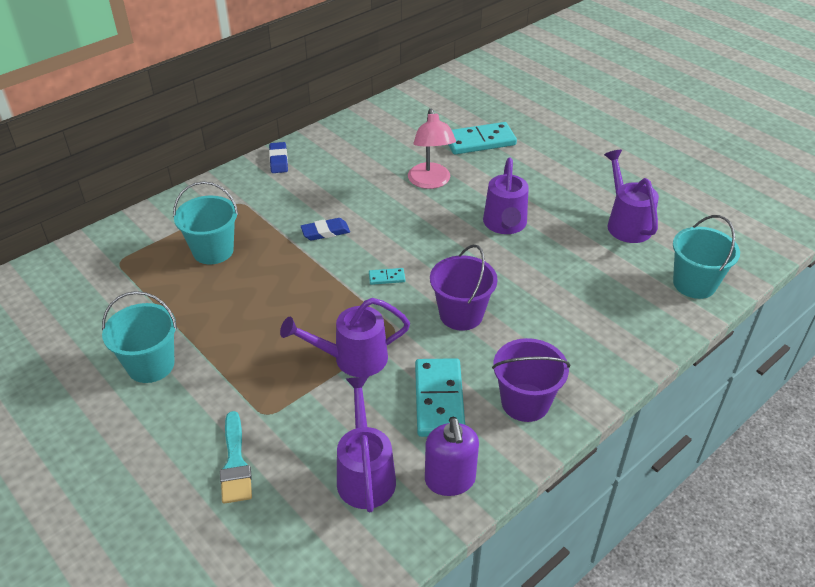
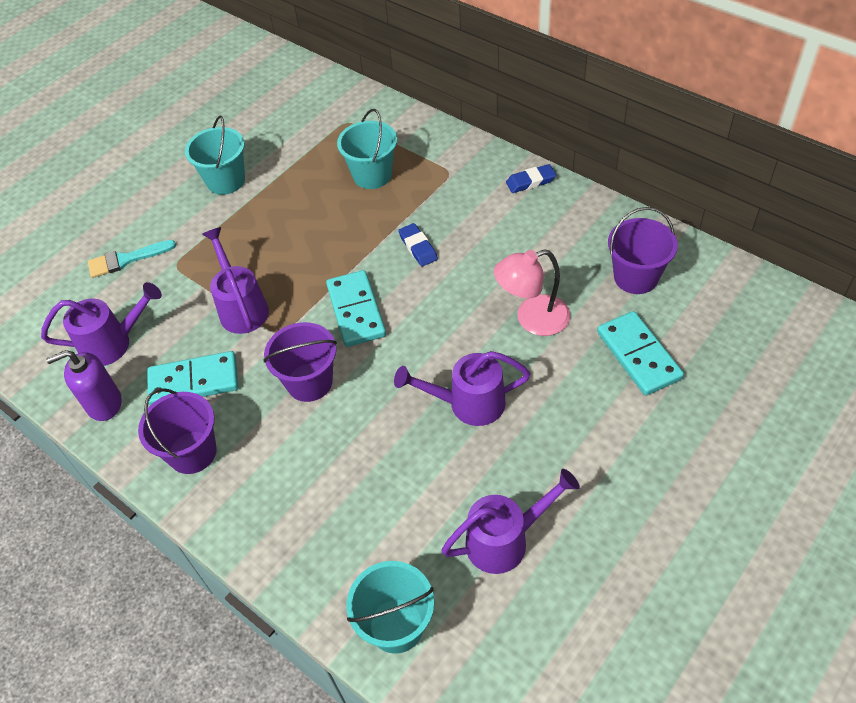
camera: 85 degrees right, 10 degrees up
(387, 277) = (356, 311): turquoise domino -> turquoise domino, size x2.26
(407, 129) = (636, 277): none -> purple bucket

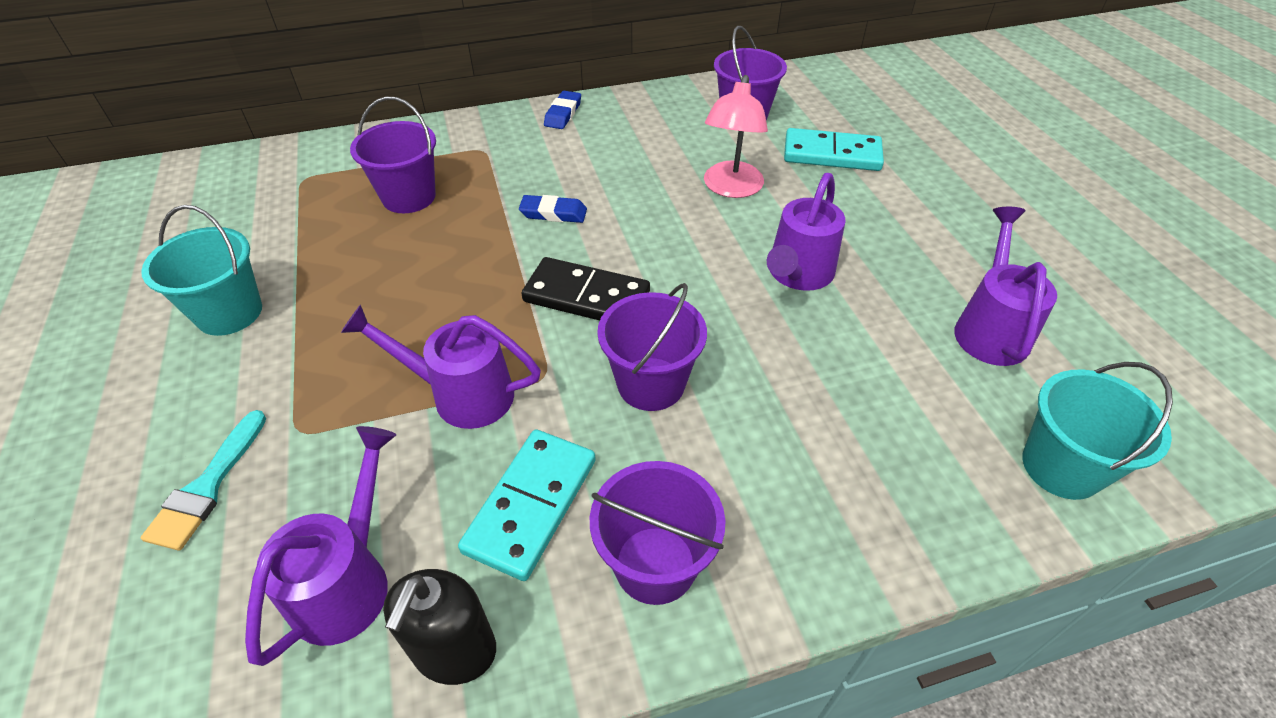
camera: 60 degrees left, 5 degrees down
(104, 403) = (454, 650): purple soap dispenser -> black soap dispenser
(356, 311) = (586, 296): turquoise domino -> black domino
(372, 175) = (409, 197): turquoise bucket -> purple bucket

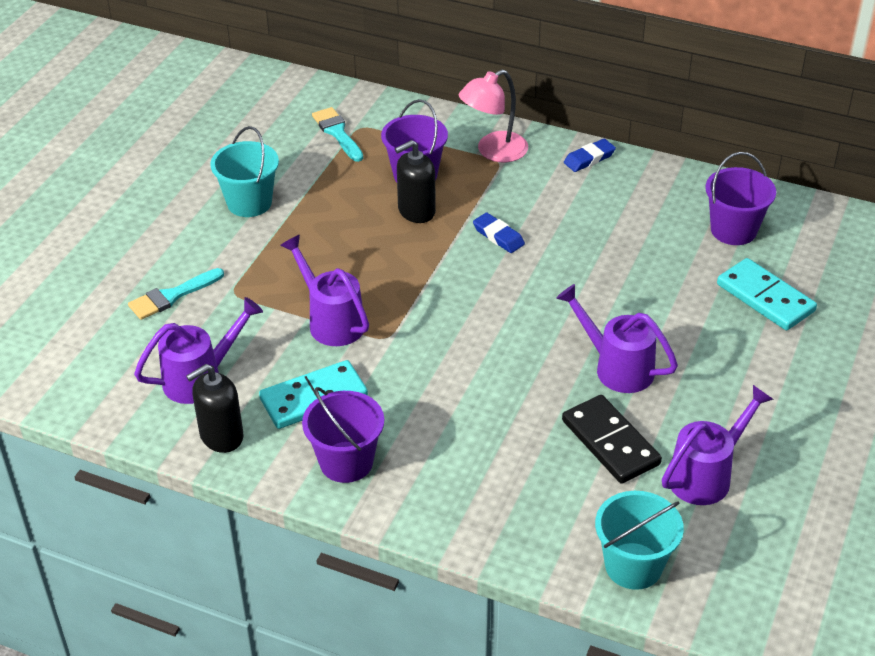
camera: 40 degrees right, 5 degrees down
(280, 194) = (337, 133): none -> turquoise brush
(444, 229) = (416, 211): none -> black soap dispenser
(586, 296) = (460, 304): black domino -> black domino (610, 442)
(651, 384) = (442, 377): purple bucket -> none
(731, 188) = (647, 283): pink lamp -> pink lamp (493, 151)
(797, 274) = (617, 367): purple watering can -> purple watering can turned 60 degrees clockwise

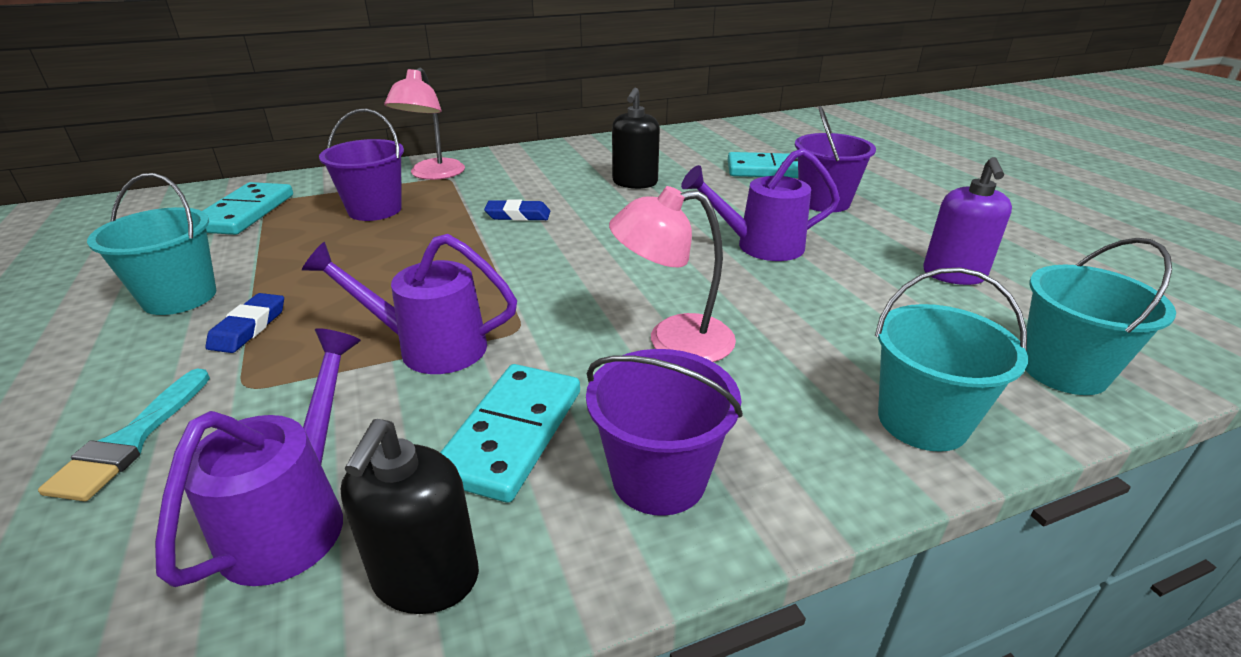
camera: 45 degrees left, 10 degrees down
(337, 133) = (245, 213): turquoise brush -> turquoise domino
(416, 211) = (410, 230): black soap dispenser -> black soap dispenser (635, 182)
(453, 399) = (673, 341): none -> pink lamp
(502, 528) = (922, 421): none -> turquoise bucket
(589, 158) = (521, 154): blue eraser -> blue eraser (248, 327)
(610, 442) = (855, 293): black domino -> none
(706, 475) = (954, 274): purple watering can -> purple soap dispenser
(733, 230) = (687, 151): purple bucket -> purple bucket (824, 202)

